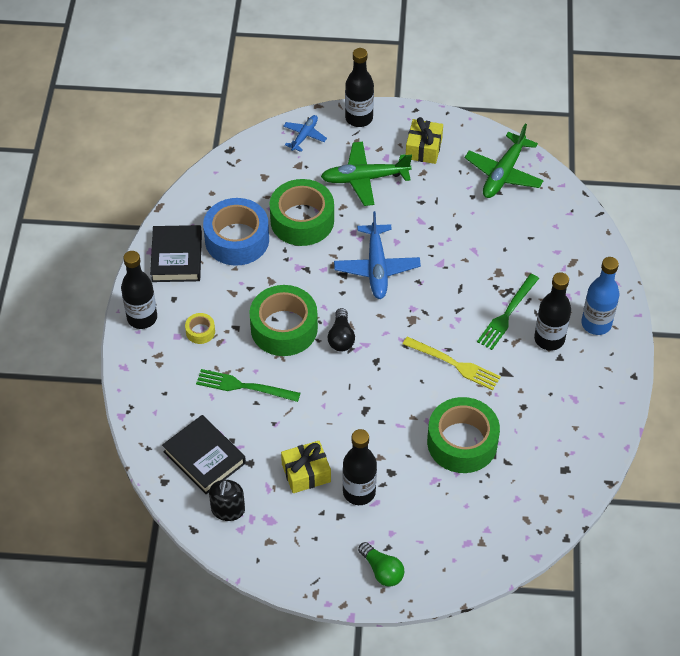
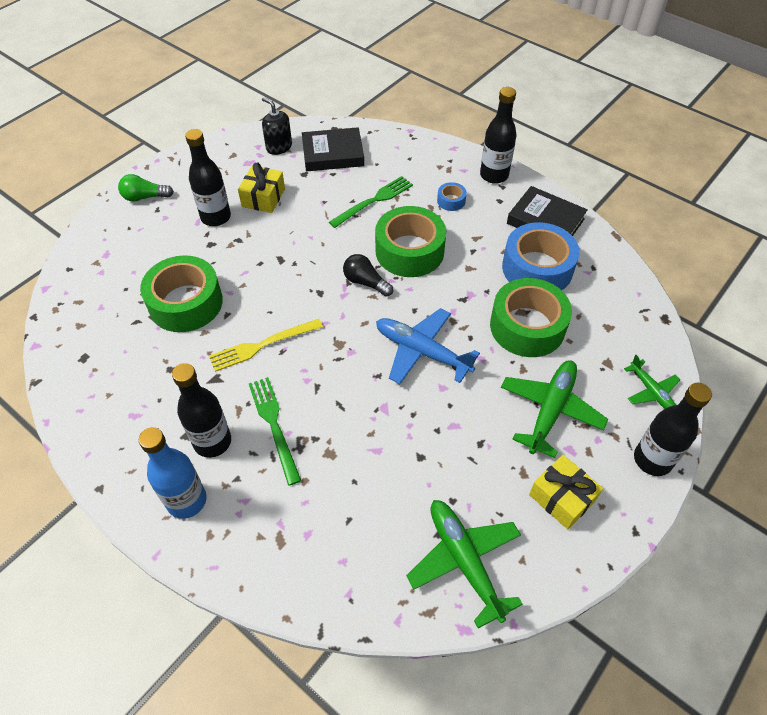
camera: 125 degrees right, 0 degrees up
(200, 331) = (451, 201): yellow tape -> blue tape
(304, 136) = (651, 391): blue plane -> green plane

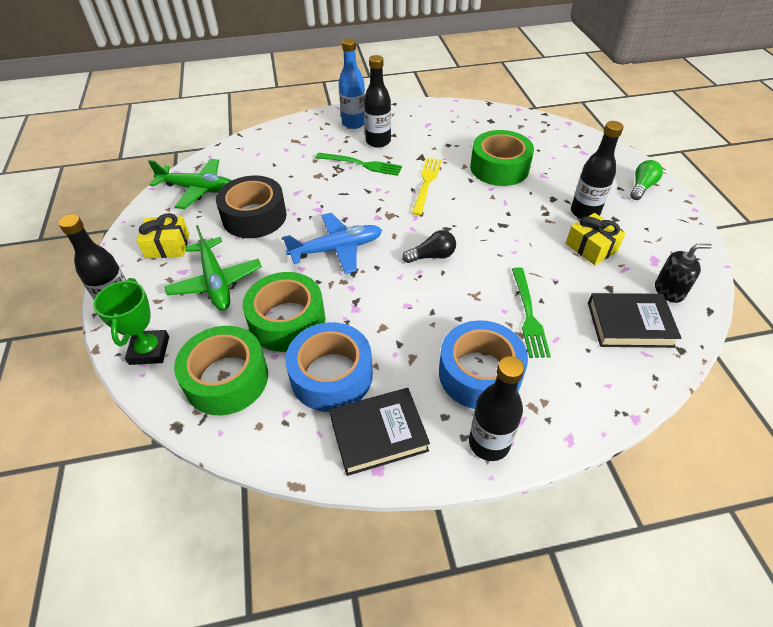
camera: 130 degrees right, 5 degrees down
(333, 154) = (629, 324): black book -> black book turned 60 degrees clockwise
(409, 251) = (440, 301): green tape -> green tape (226, 379)
(448, 456) = (254, 216): none -> black tape
(451, 201) = (479, 373): blue tape -> blue tape, size x2.29
(651, 391) = (149, 350): green plane -> green trophy

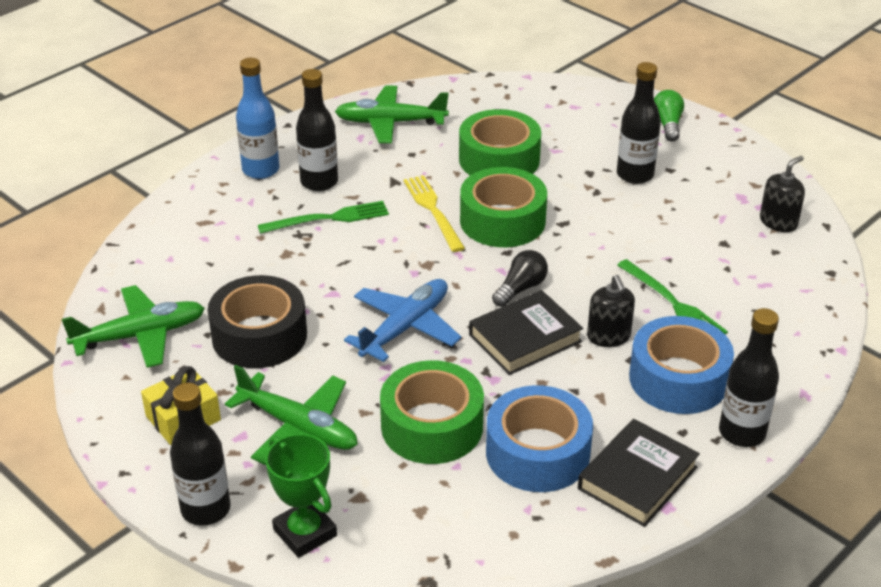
camera: 35 degrees left, 10 degrees down
(226, 379) = (429, 512): green tape -> green tape (502, 221)
(453, 122) = (390, 123): none -> green plane
(459, 317) = (608, 336): none -> black soap dispenser
(591, 247) = (673, 209): yellow gift -> none
(629, 324) = (770, 269): black book -> black book (525, 338)

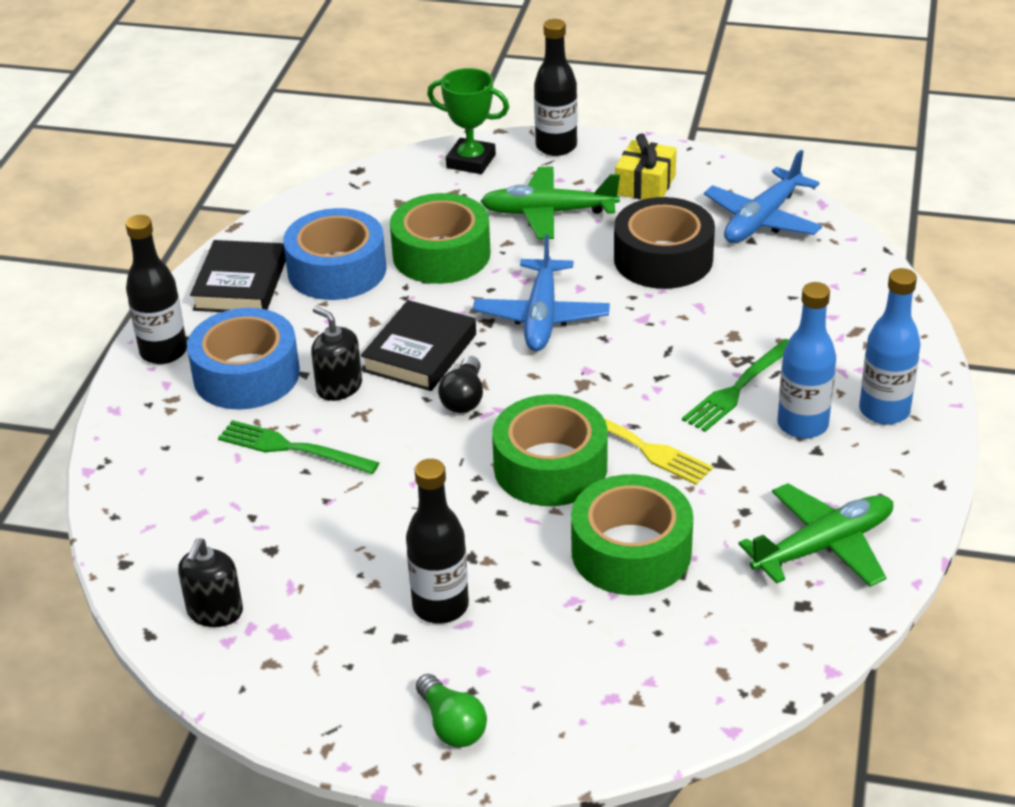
camera: 150 degrees right, 0 degrees up
(140, 335) = (762, 219): green plane -> blue plane
(319, 182) = (802, 425): black bottle -> blue bottle

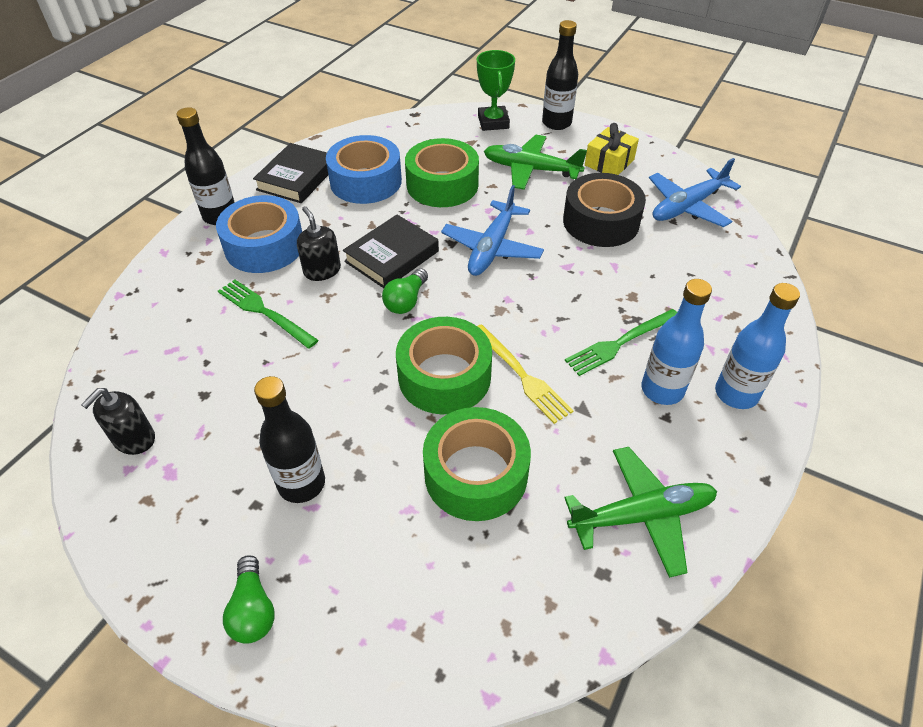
camera: 15 degrees right, 10 degrees up
(464, 398) = (406, 301): black light bulb -> green light bulb
(471, 161) = (493, 122): green trophy -> green trophy turned 45 degrees clockwise

